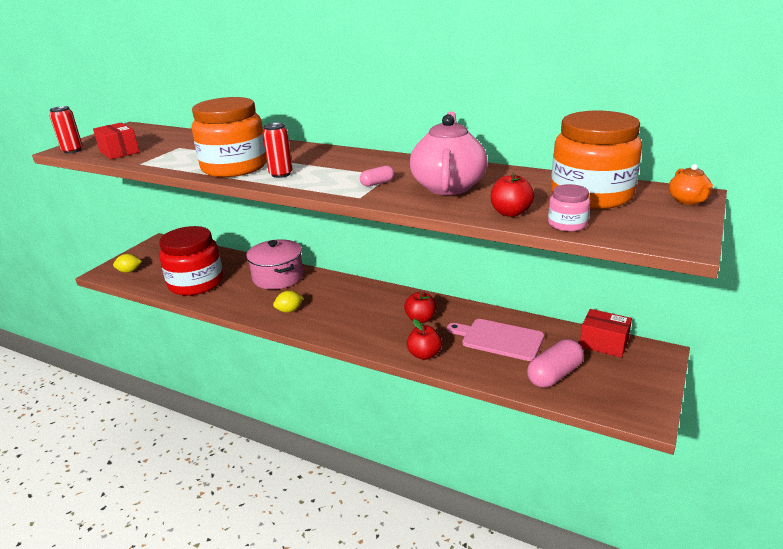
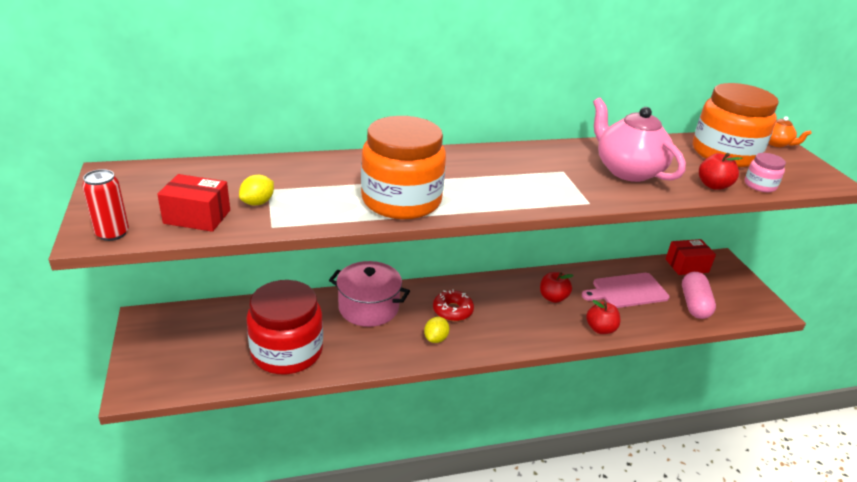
camera: 45 degrees left, 5 degrees up
(129, 271) = (170, 373): yellow lemon -> yellow lemon (258, 202)
(281, 174) = (468, 196): red can -> none
(328, 299) = (452, 310): none -> red donut
(377, 183) = (572, 183): pink capsule -> none

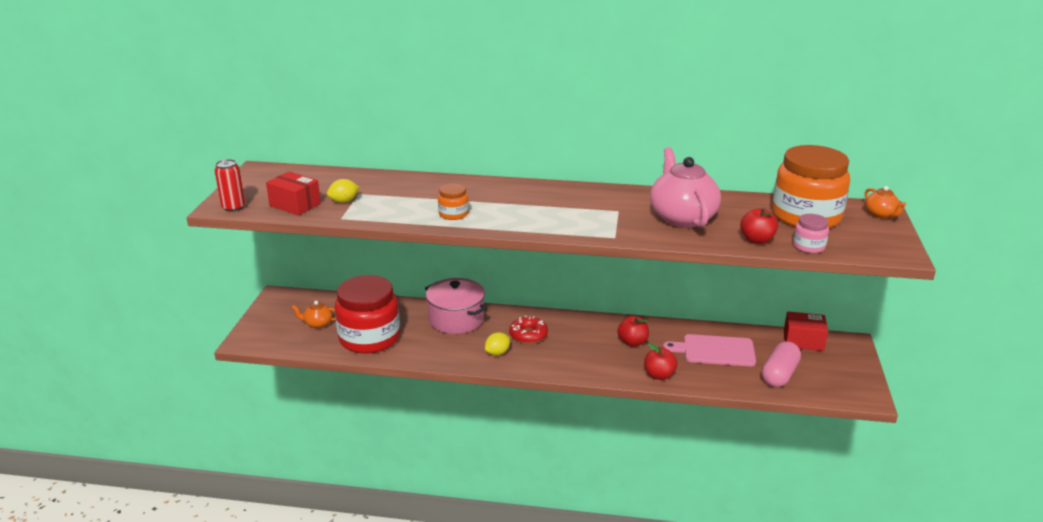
camera: 25 degrees right, 5 degrees down
(214, 346) = (318, 324): none -> orange teapot
(401, 200) = (453, 214): orange jar -> orange jar, size x0.44

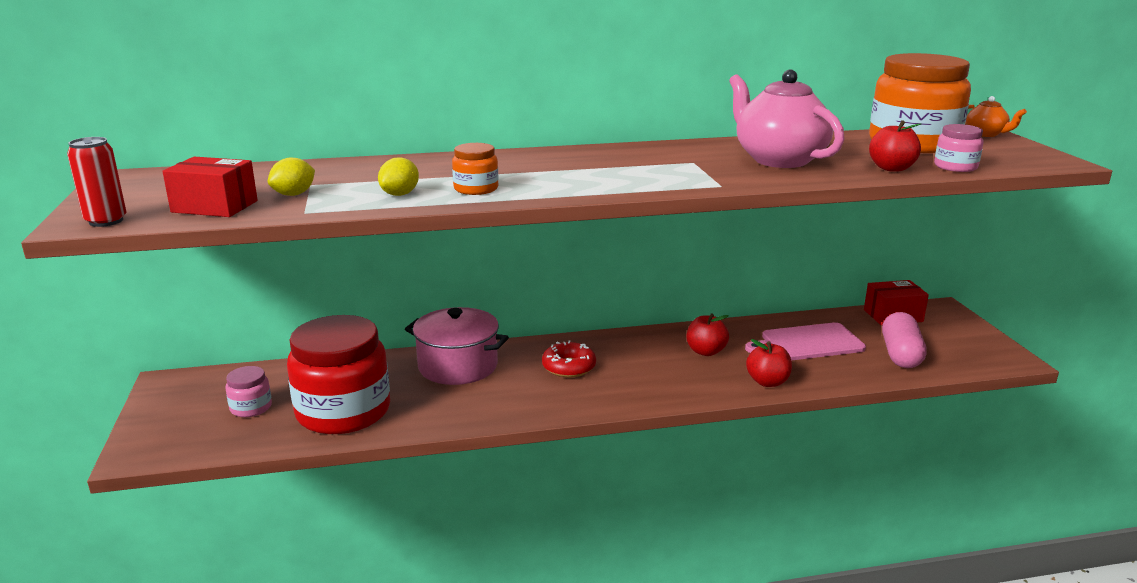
camera: 20 degrees left, 5 degrees down
(318, 324) = (251, 407): orange teapot -> pink jar
(497, 353) = (542, 396): yellow lemon -> yellow lemon (400, 194)

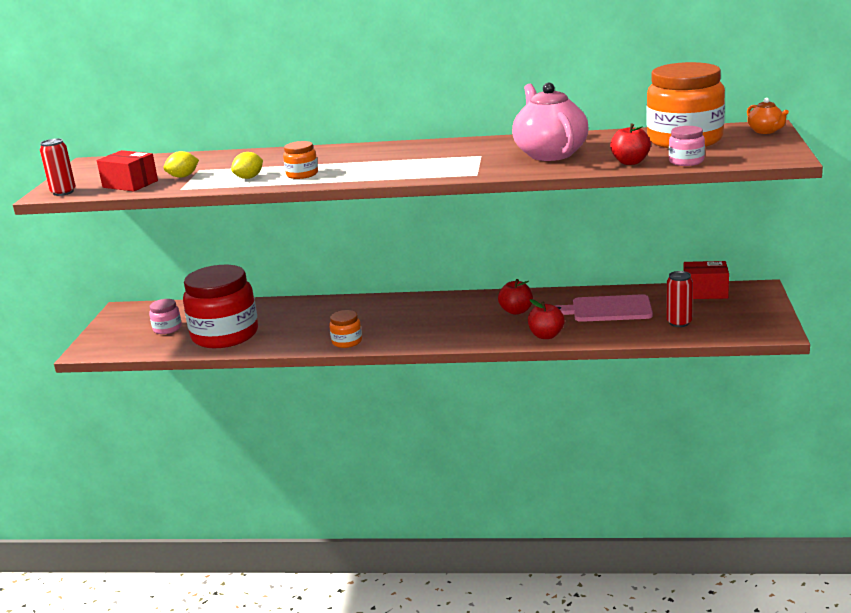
camera: 20 degrees right, 0 degrees up
(458, 366) = (320, 310): pink pot -> none
(522, 409) = (347, 342): none -> orange jar
(569, 367) = (401, 316): red donut -> none
(900, 355) = (679, 322): pink capsule -> red can

